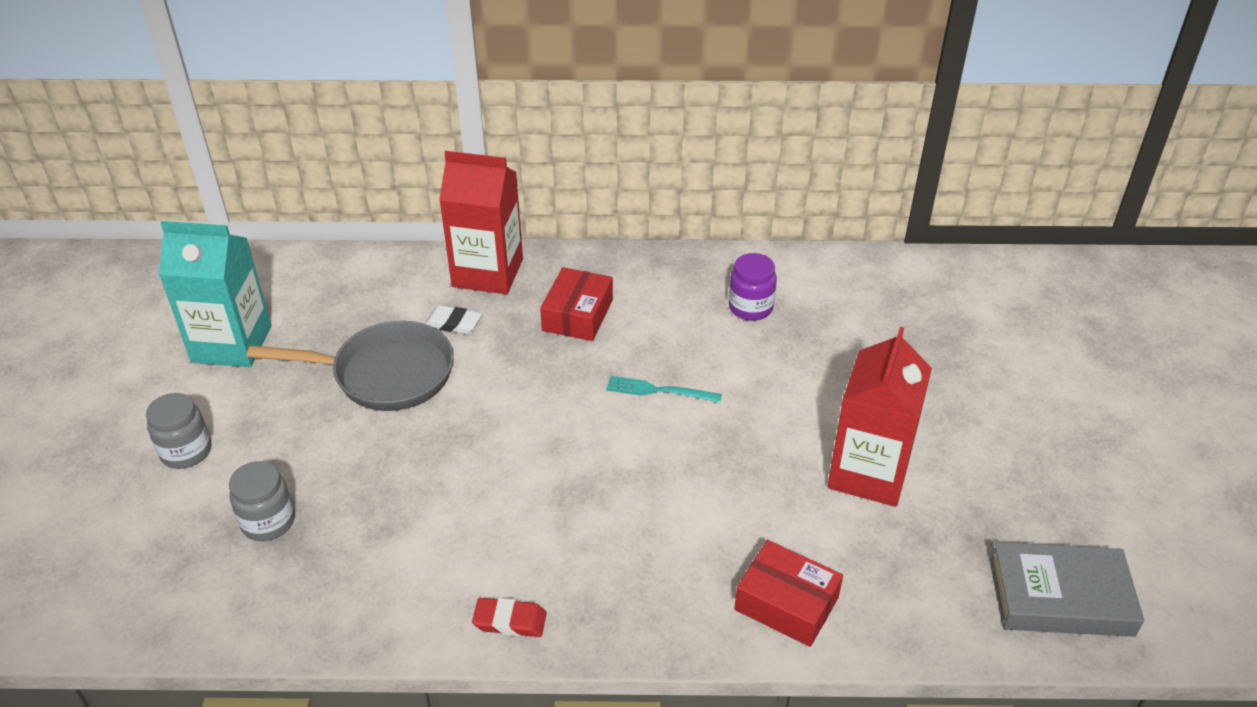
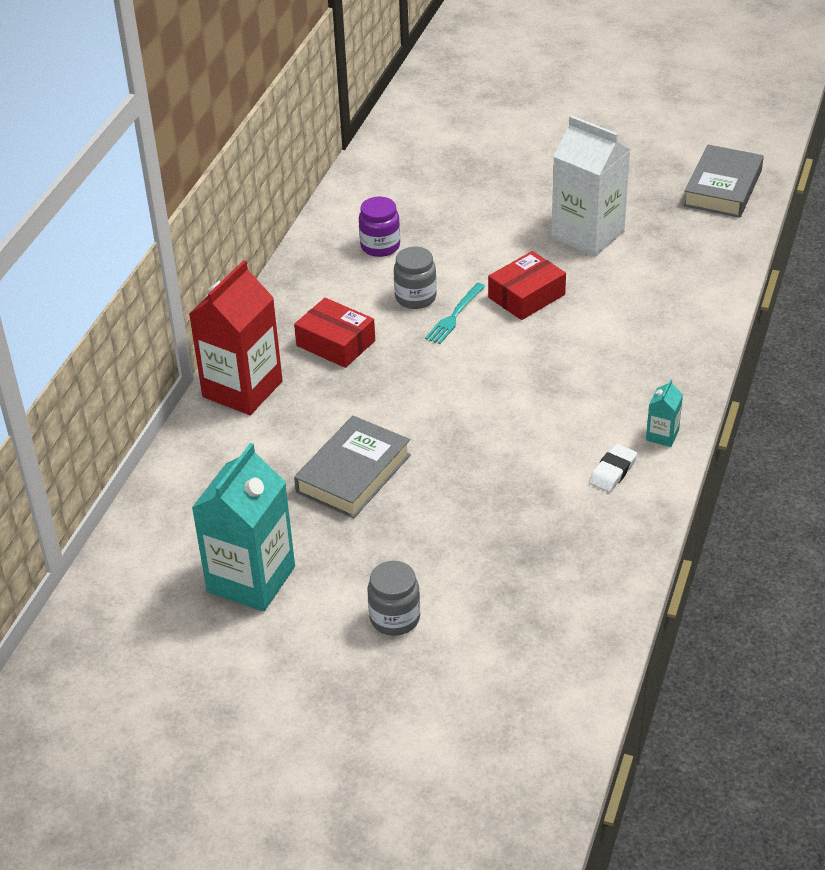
camera: 70 degrees left, 0 degrees up
(268, 522) = (508, 565): grey jar -> grey jar (415, 297)
(385, 374) = (353, 473): grey pan -> grey book
(453, 323) = (304, 421): white eraser -> white eraser (612, 471)
(510, 621) = (662, 435): red eraser -> turquoise carton
(786, 603) = (690, 300): red box -> red box (526, 296)
(868, 473) = (587, 235): red carton -> white carton

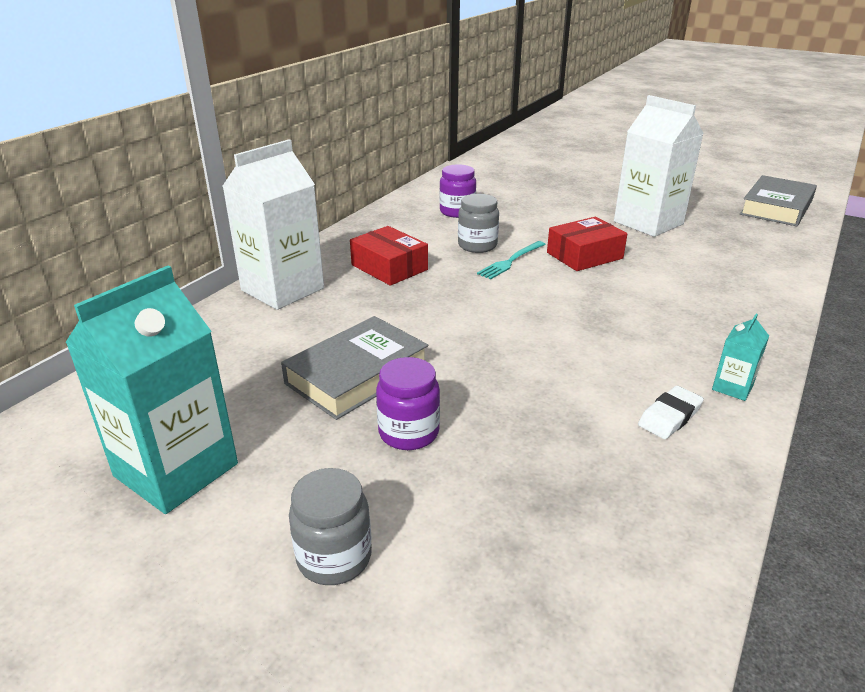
camera: 10 degrees right, 10 degrees down
(242, 389) = (282, 289): red carton -> white carton
(414, 519) = (408, 432): none -> purple jar

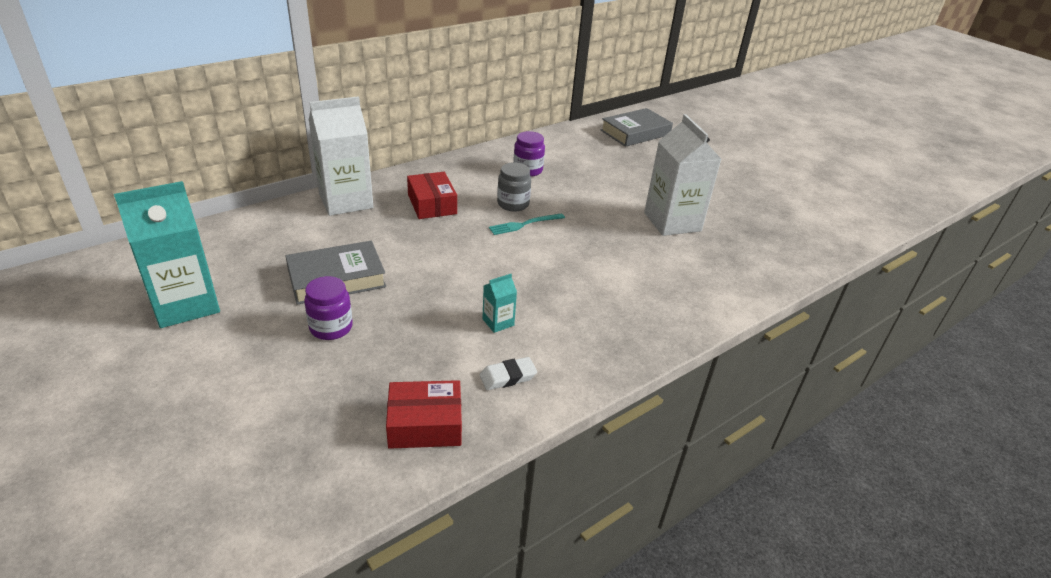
camera: 20 degrees right, 5 degrees up
(334, 557) = (223, 385): grey jar -> none
(584, 255) = (586, 236): red box -> red box (425, 424)
(732, 387) = (577, 373): turquoise carton -> turquoise carton (498, 322)
(776, 207) = (807, 239): grey book -> grey book (635, 132)

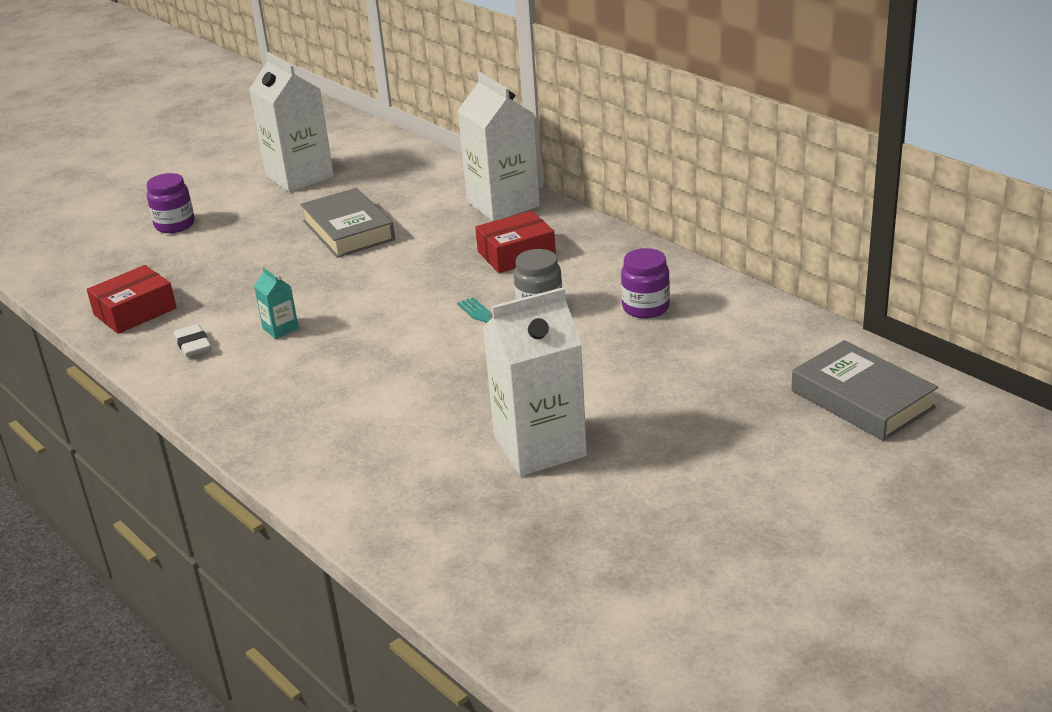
camera: 90 degrees right, 5 degrees down
(185, 304) = (299, 176): turquoise carton -> white carton
(331, 327) = (269, 244): purple jar -> purple jar (175, 225)
(425, 424) = (135, 311): red box -> red box turned 60 degrees clockwise

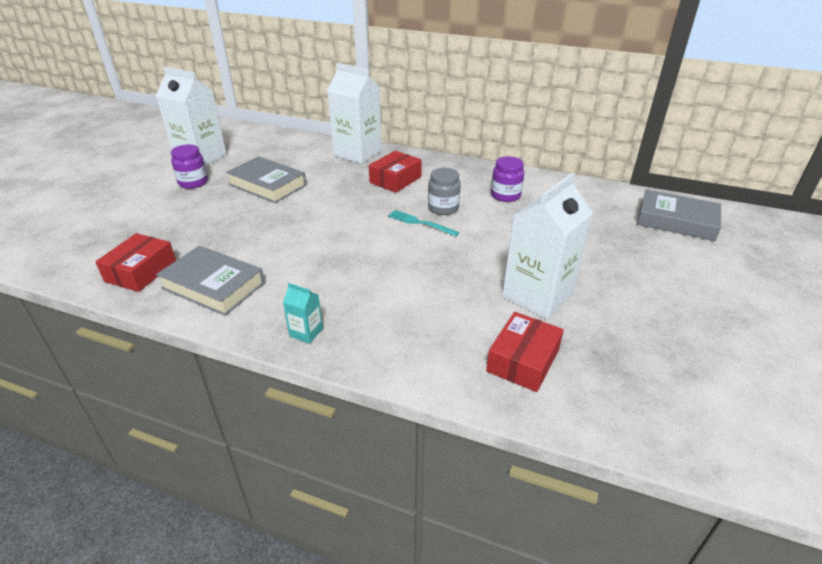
camera: 30 degrees left, 5 degrees up
(175, 225) = (127, 203): purple jar -> purple jar (193, 182)
(193, 345) = (213, 286): white eraser -> grey book
(280, 329) = (275, 258): turquoise carton -> turquoise carton (306, 332)
(442, 511) = (523, 360): none -> red box

